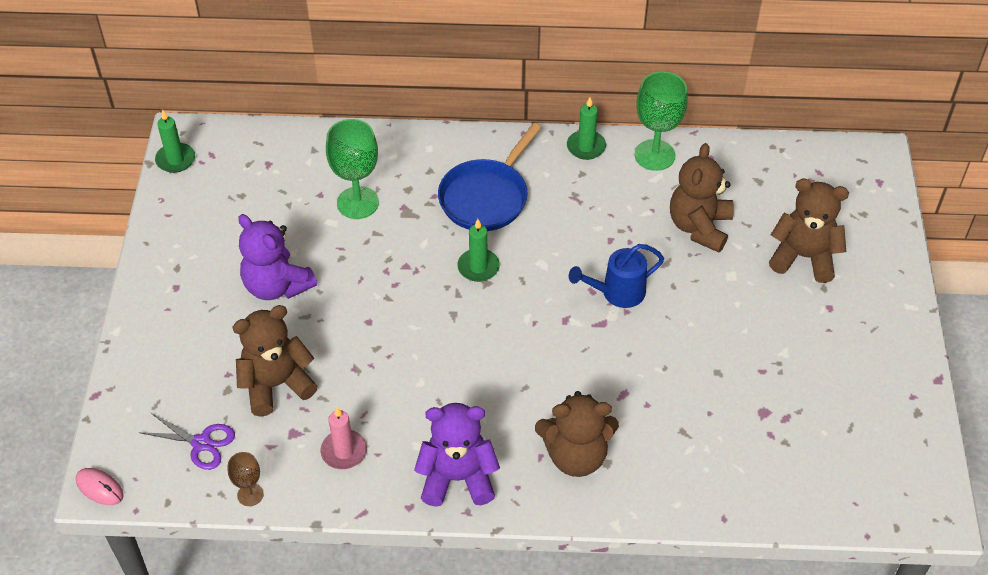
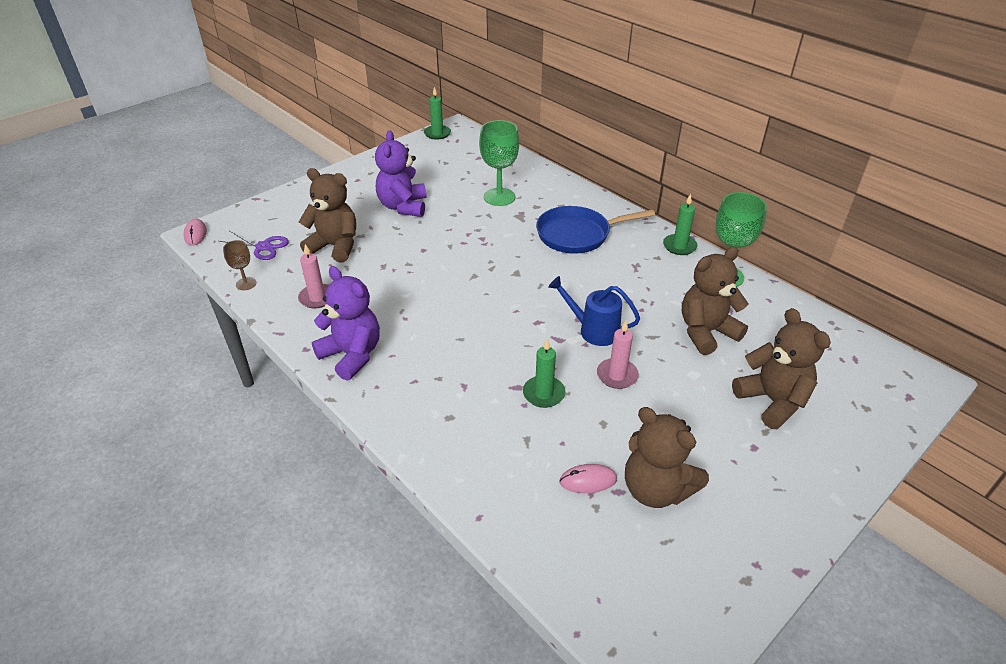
camera: 45 degrees right, 10 degrees down
(201, 443) = (263, 247): purple scissors -> purple scissors turned 45 degrees counterclockwise
(478, 267) = (522, 263): green candle -> green candle (543, 393)
(576, 455) = (436, 397): brown teddy bear -> brown teddy bear (656, 489)
(681, 322) = (617, 375): none -> pink candle
(759, 427) = (588, 480): none -> pink mouse

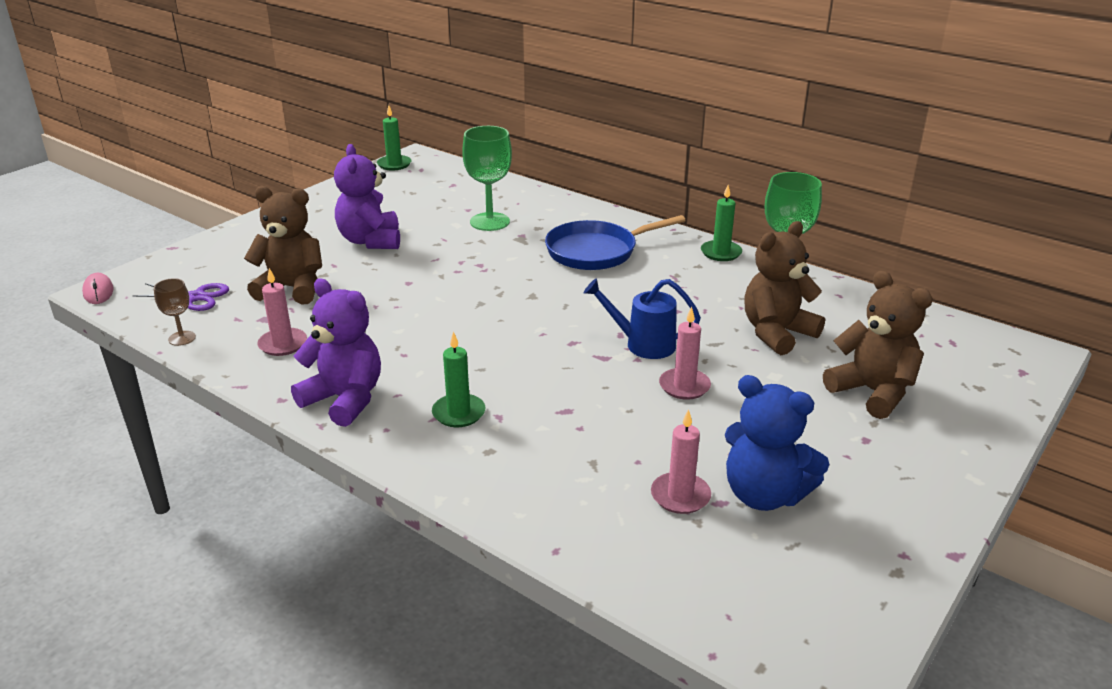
camera: 10 degrees left, 10 degrees down
(543, 393) = (600, 414): green candle -> green candle (458, 413)
(588, 480) = (680, 496): pink mouse -> pink candle
(656, 489) = (764, 494): brown teddy bear -> blue teddy bear

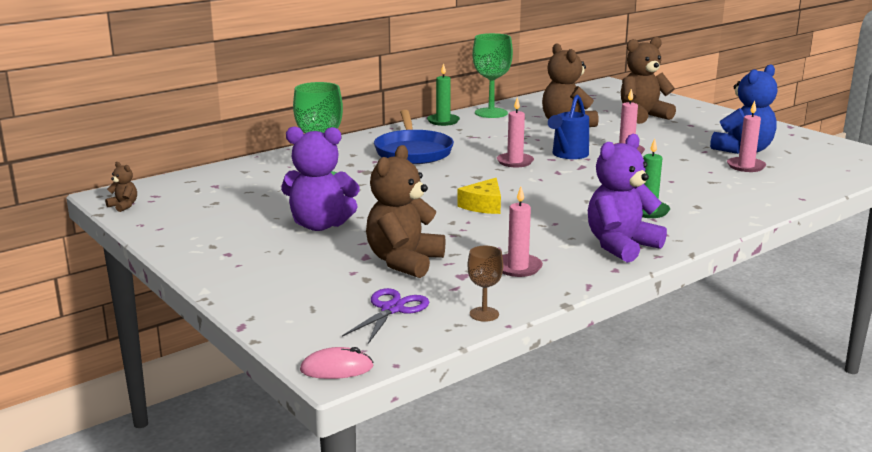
camera: 75 degrees left, 10 degrees down
(394, 164) = (123, 206): green candle -> brown teddy bear
(444, 309) = (483, 205): none -> yellow cheese
(595, 312) = (515, 162): none -> pink candle

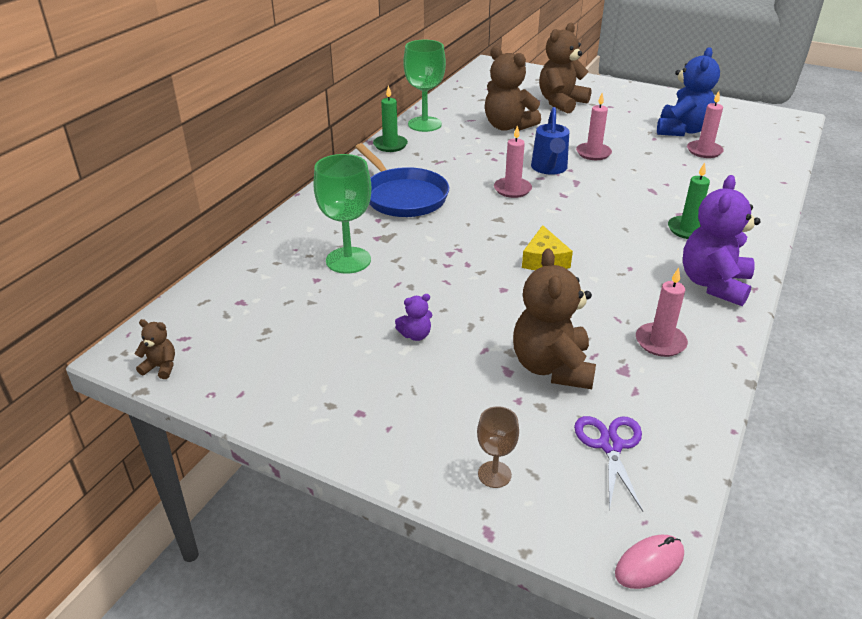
camera: 25 degrees left, 15 degrees up
(320, 225) = (415, 335): purple teddy bear -> purple teddy bear, size x0.44
(484, 314) = (698, 422): brown goblet -> brown goblet (494, 474)

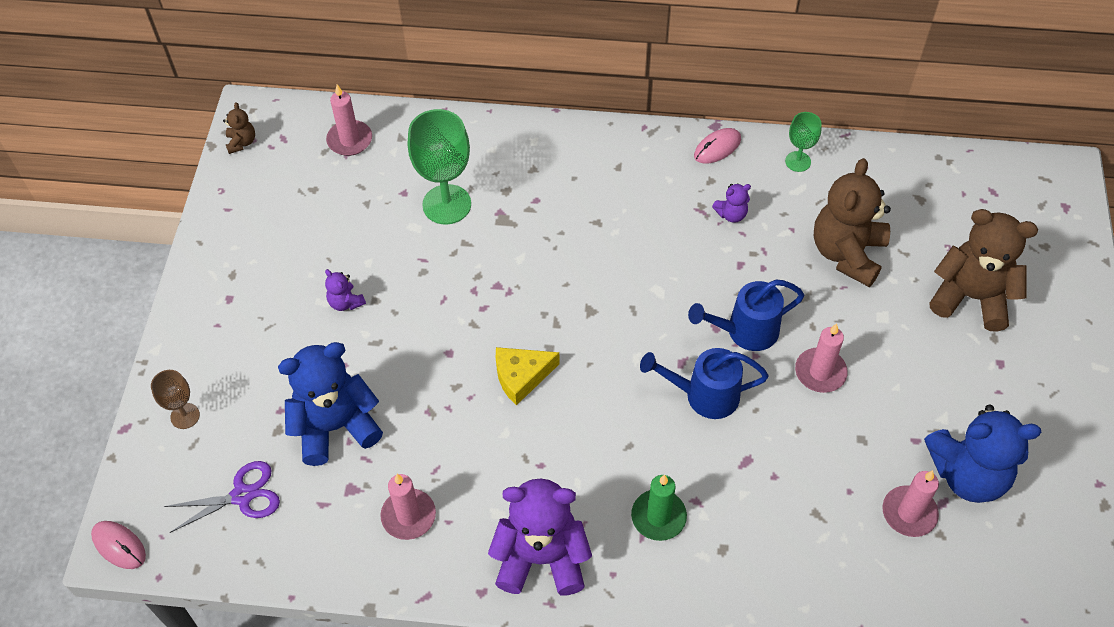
camera: 70 degrees right, 20 degrees up
(390, 145) = (717, 148): green candle -> pink mouse
(403, 196) = (597, 204): blue pan -> none
(424, 124) = (798, 161): green goblet -> green goblet, size x0.53
(450, 153) = (731, 214): none -> purple teddy bear
(512, 189) = (668, 305): pink candle -> pink candle (350, 140)
(552, 367) = (335, 426): brown teddy bear -> blue teddy bear
(594, 193) = (703, 395): none -> blue watering can

